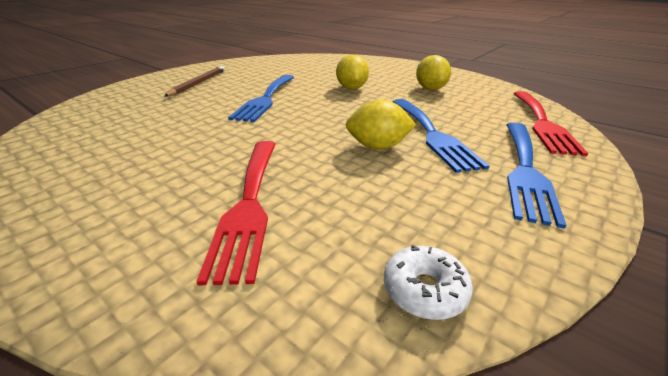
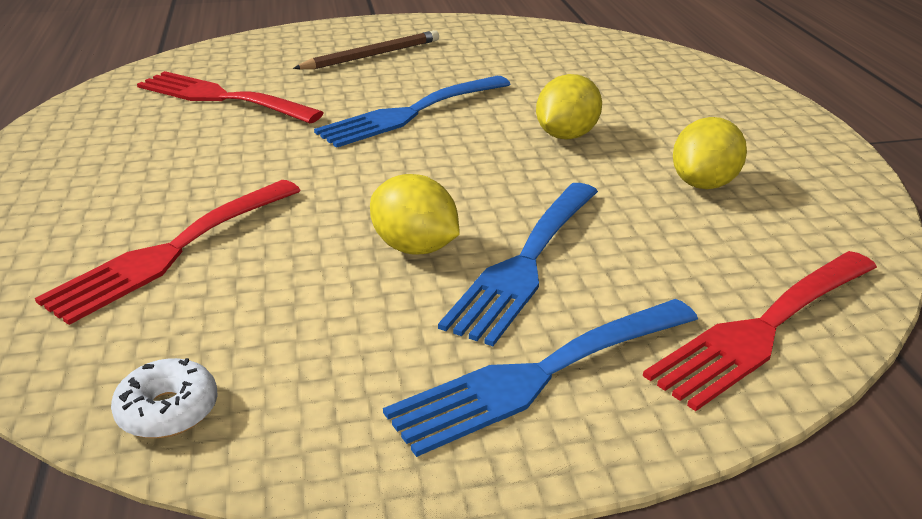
camera: 40 degrees right, 0 degrees up
(133, 121) = (220, 97): none -> red fork

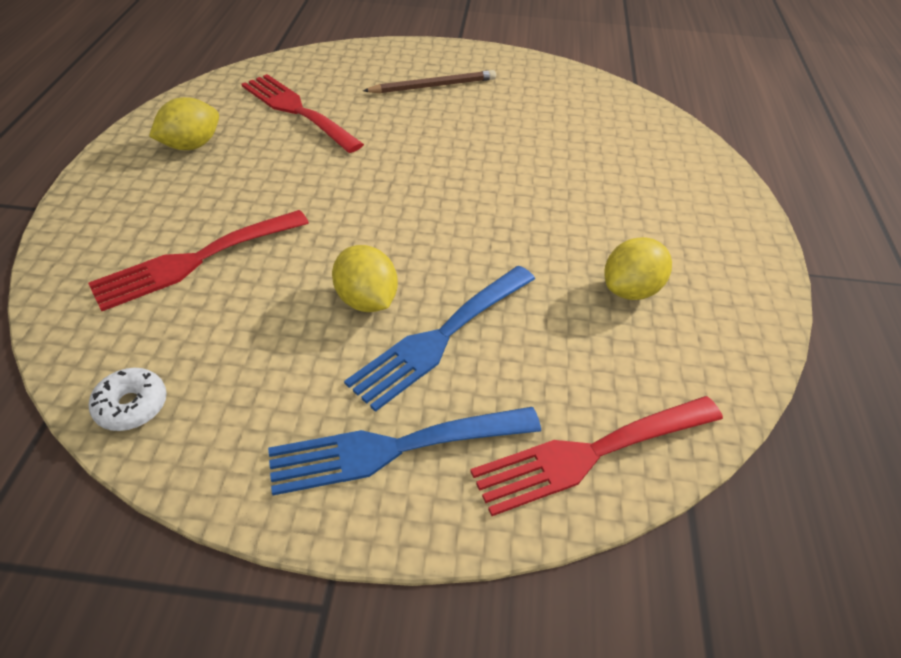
camera: 15 degrees right, 15 degrees up
(409, 113) = (431, 158): blue fork -> none
(566, 135) = (545, 210): yellow lemon -> yellow lemon (191, 145)

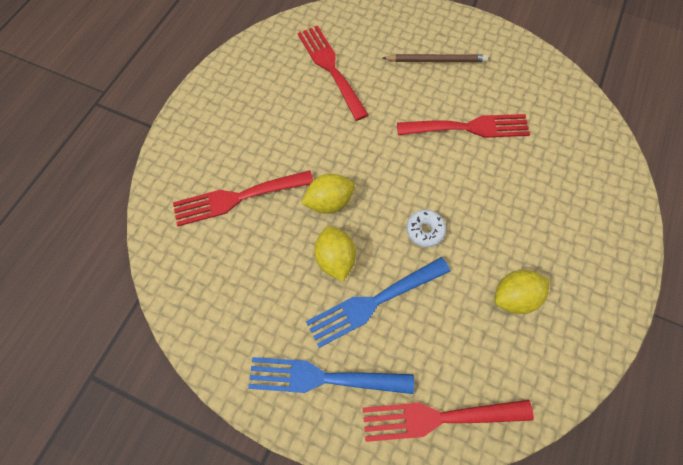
camera: 20 degrees right, 20 degrees up
(132, 406) = (184, 303): white donut -> white donut (425, 230)
(191, 145) = (253, 90): yellow lemon -> yellow lemon (329, 202)
(499, 138) = (469, 127): none -> red fork

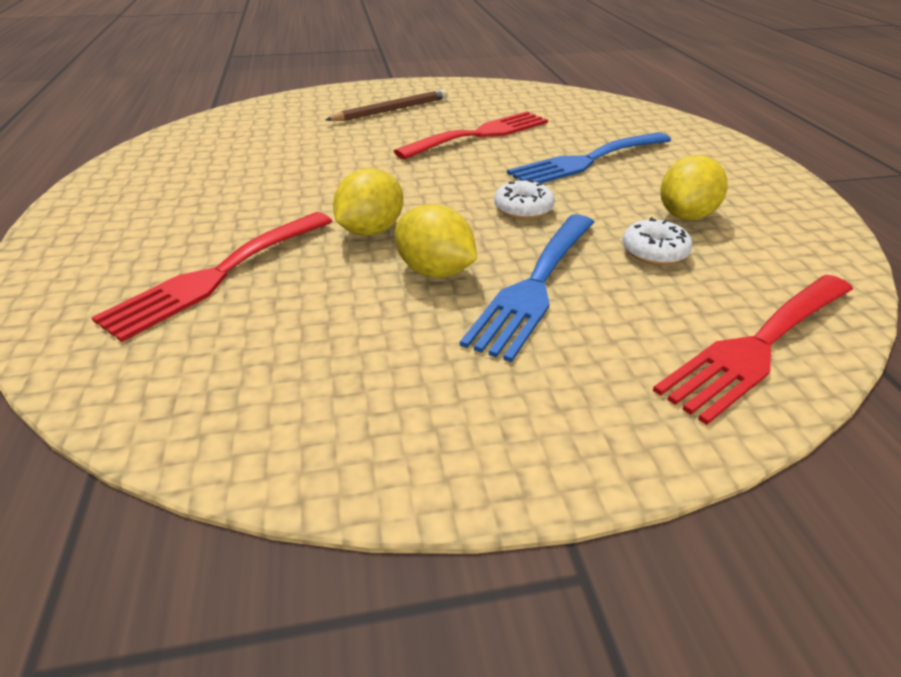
camera: 35 degrees left, 30 degrees down
(322, 377) = (554, 390): blue fork -> blue fork (586, 161)
(330, 68) = (263, 144): red fork -> none
(461, 316) = (654, 252): none -> white donut

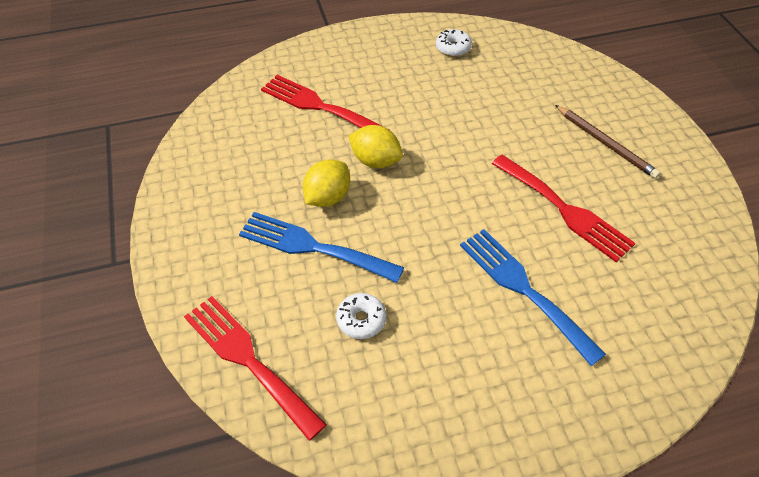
camera: 85 degrees right, 15 degrees up
(523, 209) = (419, 241): white donut -> white donut (453, 48)
(686, 216) = (423, 352): yellow lemon -> none

